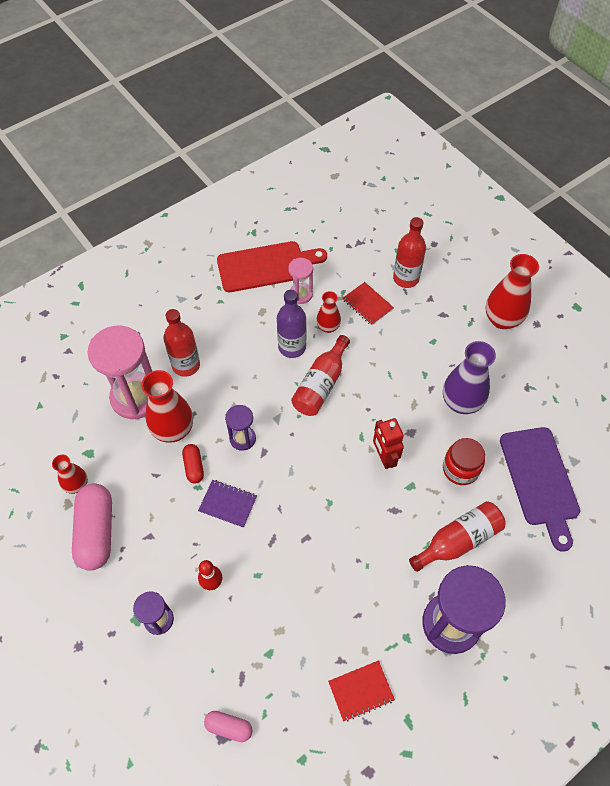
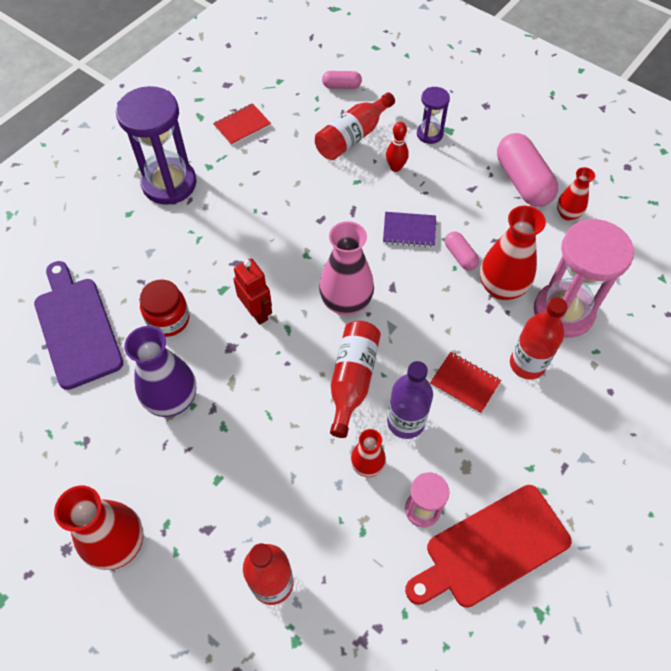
camera: 165 degrees right, 0 degrees up
(194, 467) = (460, 256): red capsule -> pink capsule
(242, 439) = (421, 295): purple hourglass -> none
(307, 448) = (346, 302): none -> pink vase
(367, 304) = (321, 518): red notebook -> red notebook (464, 383)
(458, 540) = (166, 250): red bottle -> red bottle (352, 137)

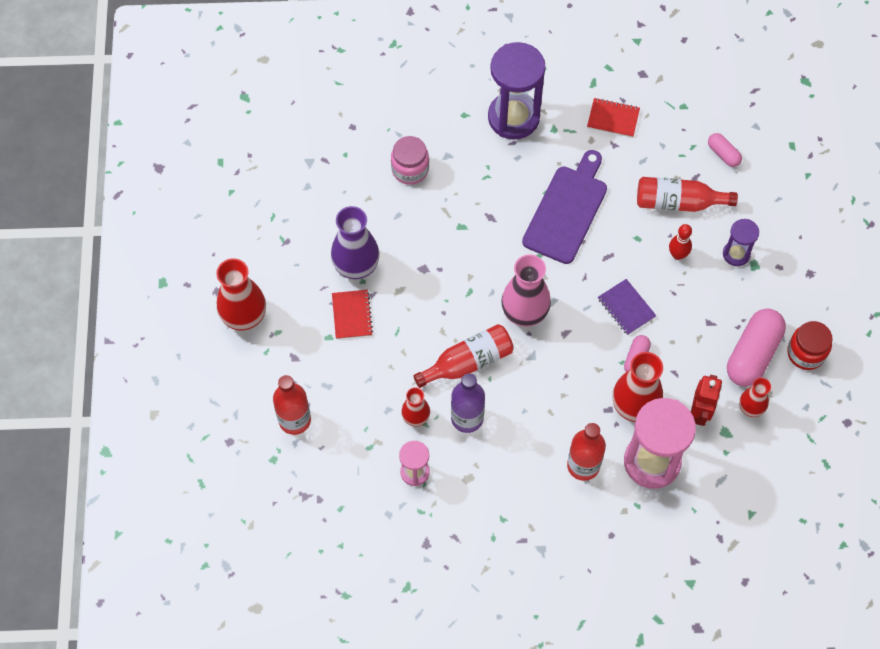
camera: 50 degrees right, 5 degrees up
(77, 327) = (352, 165): purple cutting board -> purple cutting board (567, 210)
(131, 287) = (410, 169): none -> pink jar
(168, 319) = (408, 213): red jar -> red jar (806, 353)
(257, 312) = (464, 262): red robot -> red robot (700, 413)
(464, 383) = (530, 435): red notebook -> red notebook (352, 315)
(491, 548) = (425, 531): red cutting board -> none

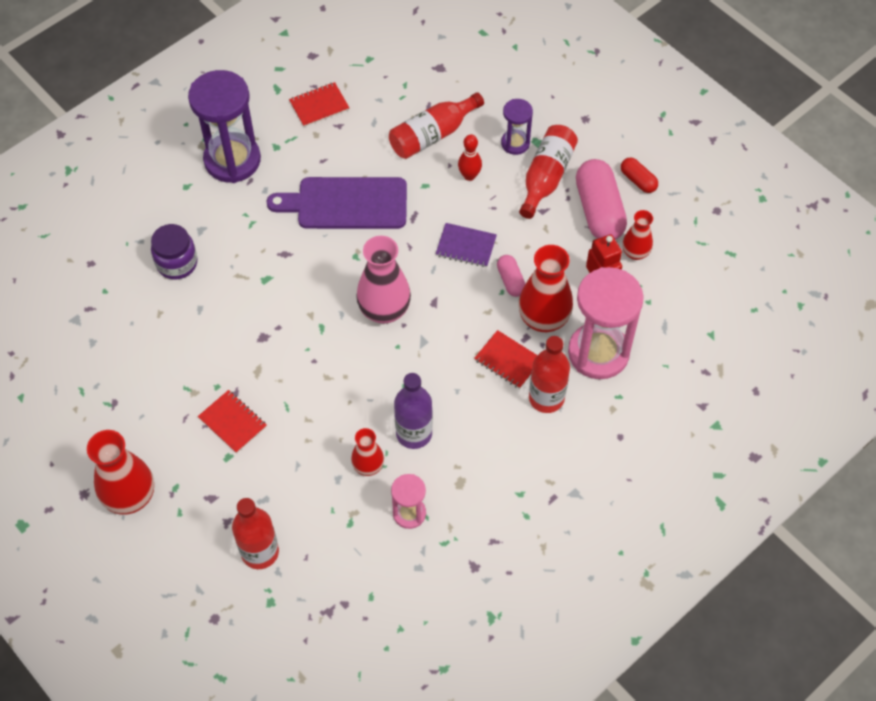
camera: 40 degrees left, 5 degrees down
(356, 266) = (199, 377): purple vase -> none
(410, 169) = (177, 263): pink jar -> purple jar
(468, 362) = (373, 386): red bottle -> red bottle (546, 177)
(567, 210) = (346, 203): purple cutting board -> purple cutting board turned 75 degrees counterclockwise
(580, 417) = (508, 360): none -> red notebook
(723, 154) = (434, 74): pink capsule -> none
(806, 353) = (638, 180): red jar -> red capsule

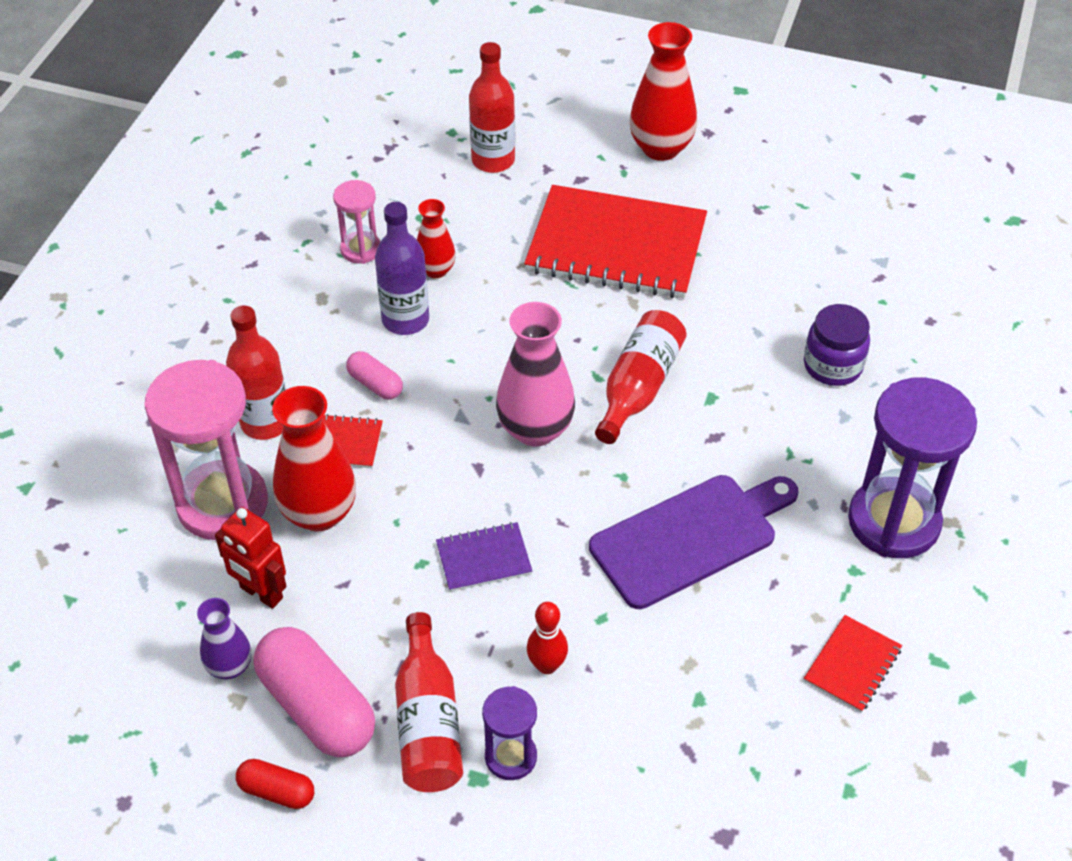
camera: 150 degrees right, 10 degrees down
(232, 422) = (616, 245): red notebook -> red notebook, size x2.24
(432, 135) = (647, 704): red bottle -> red bottle (638, 387)
(510, 280) = (393, 541): pink capsule -> pink capsule (375, 384)
(635, 253) = (230, 666): red vase -> purple vase

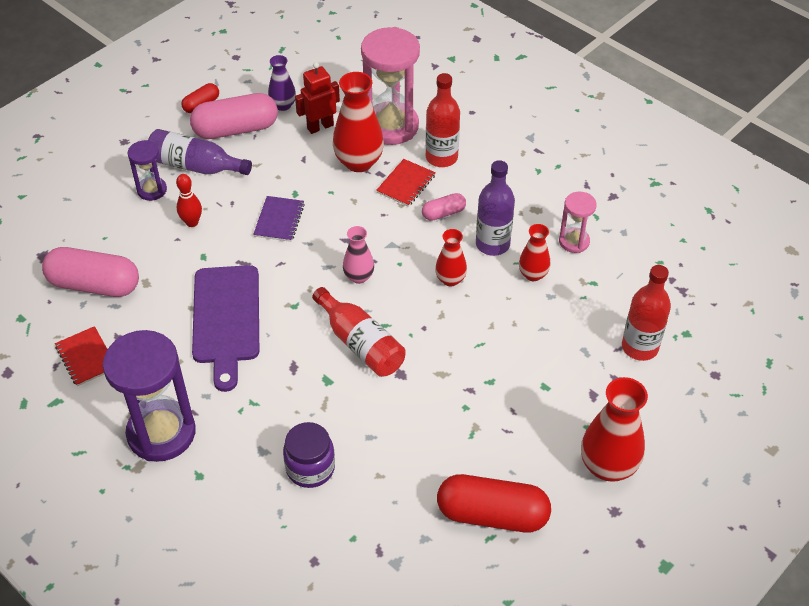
camera: 115 degrees right, 0 degrees up
(428, 722) = (195, 166): red bottle -> purple bottle
(487, 340) = (450, 279): none -> red vase
(535, 429) = (359, 277): pink vase -> pink vase, size x0.57
(616, 245) = (505, 387): red notebook -> none
(733, 728) = (94, 285): none -> pink capsule
(776, 211) = (492, 515): none -> red capsule

